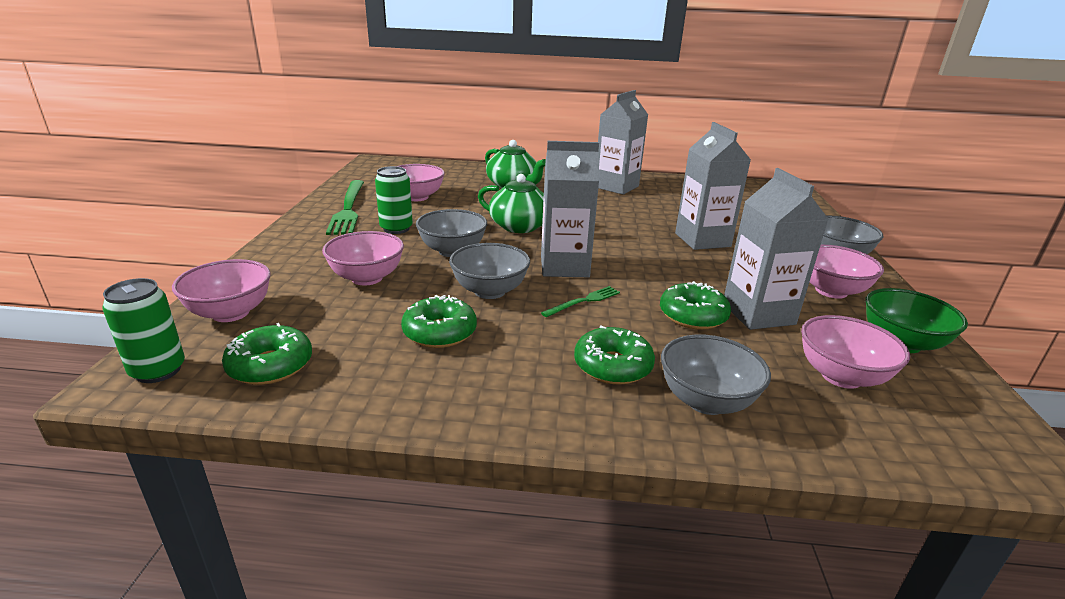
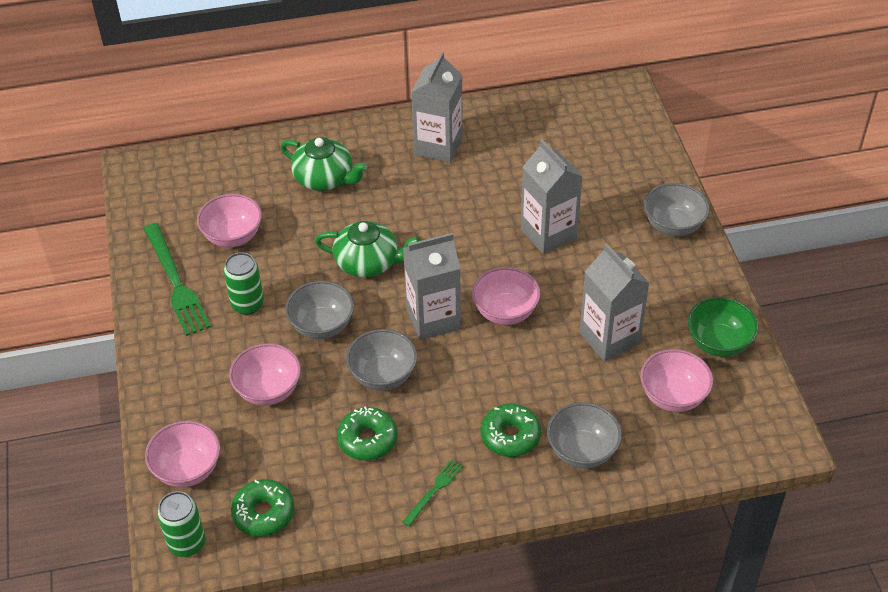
camera: 15 degrees left, 20 degrees up
(583, 301) = (466, 365): green fork -> green fork (434, 491)
(692, 316) = (558, 357): green donut -> none
(831, 291) = (667, 286): pink bowl -> pink bowl (505, 312)

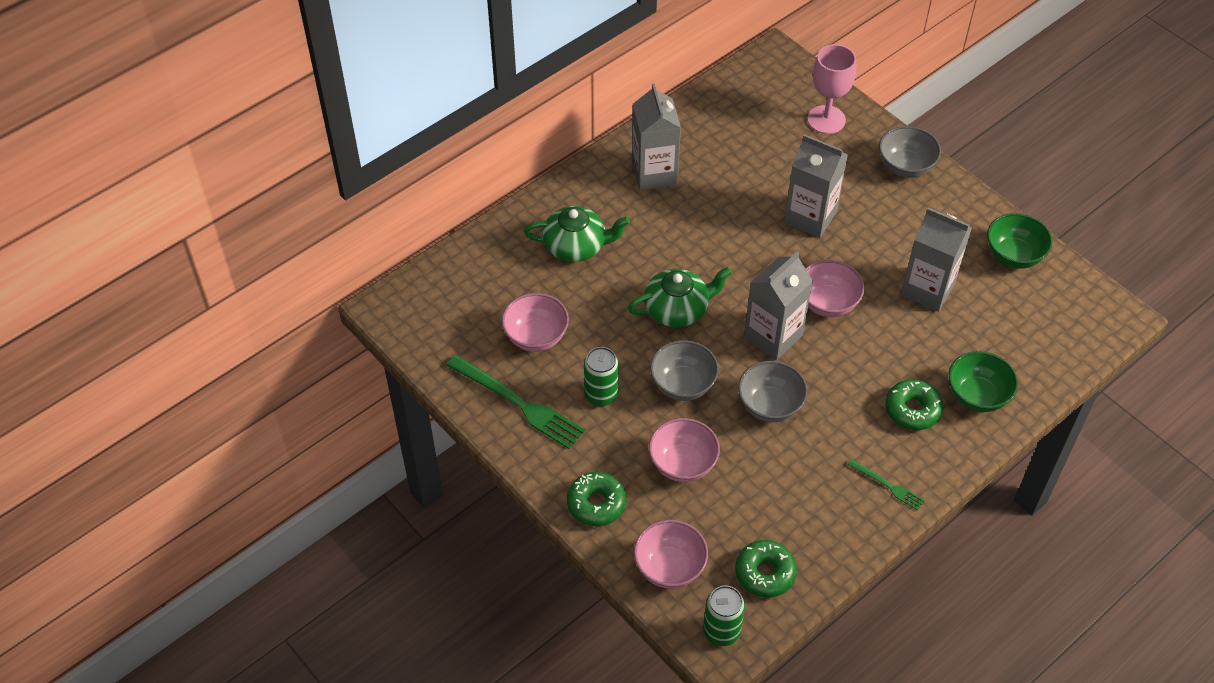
camera: 30 degrees left, 5 degrees up
(367, 439) = (800, 468): green donut -> green donut (596, 503)
(434, 491) = (888, 485): green fork -> green fork turned 120 degrees clockwise
(582, 451) = (977, 396): grey bowl -> green bowl
(629, 158) = (826, 120): none -> pink goblet
(673, 396) = (1012, 317): pink bowl -> none

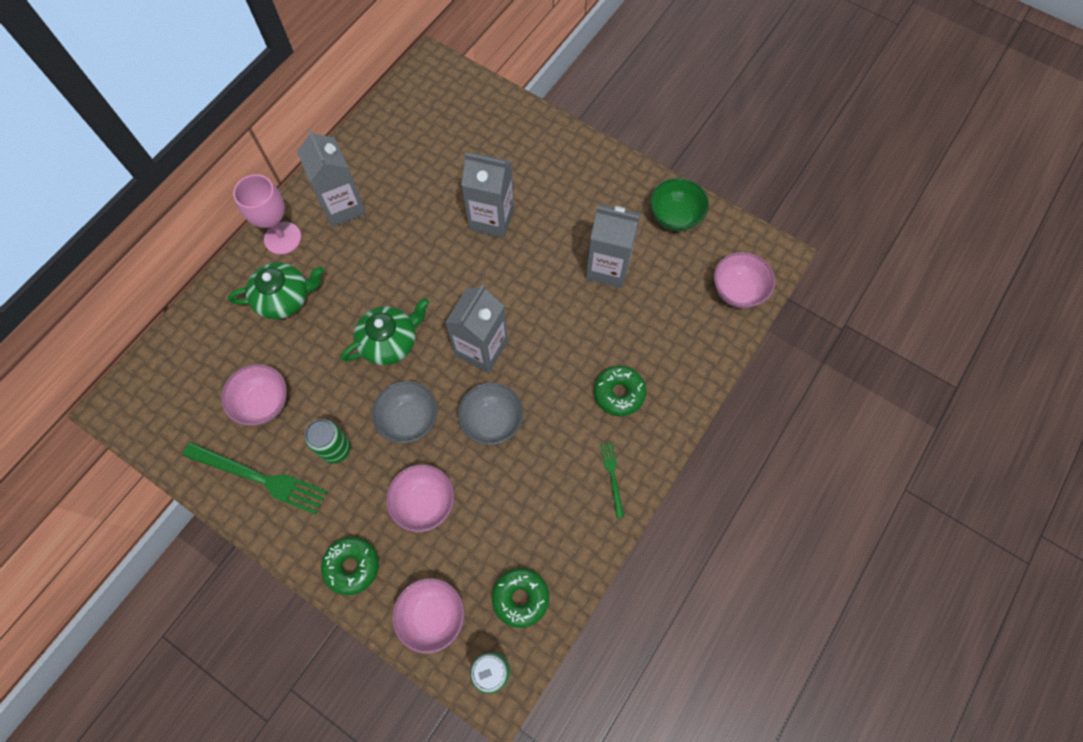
camera: 15 degrees left, 15 degrees up
(826, 120) = (487, 118): pink goblet -> pink goblet (282, 238)
(827, 303) = (523, 303): pink bowl -> pink bowl (737, 291)
(888, 485) = (612, 476): green fork -> green fork turned 120 degrees counterclockwise
(905, 167) = (565, 150): grey bowl -> none
(977, 396) = (672, 365): green bowl -> none

